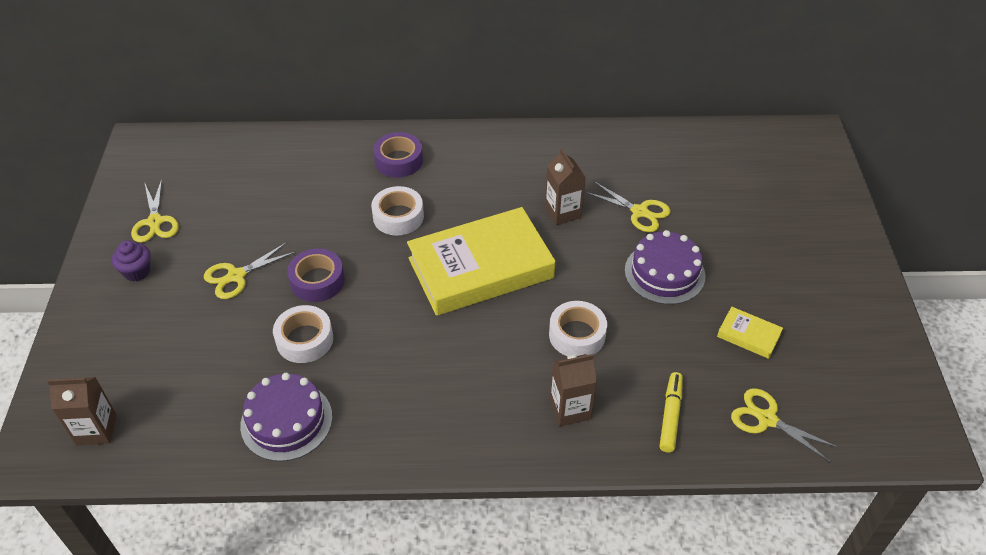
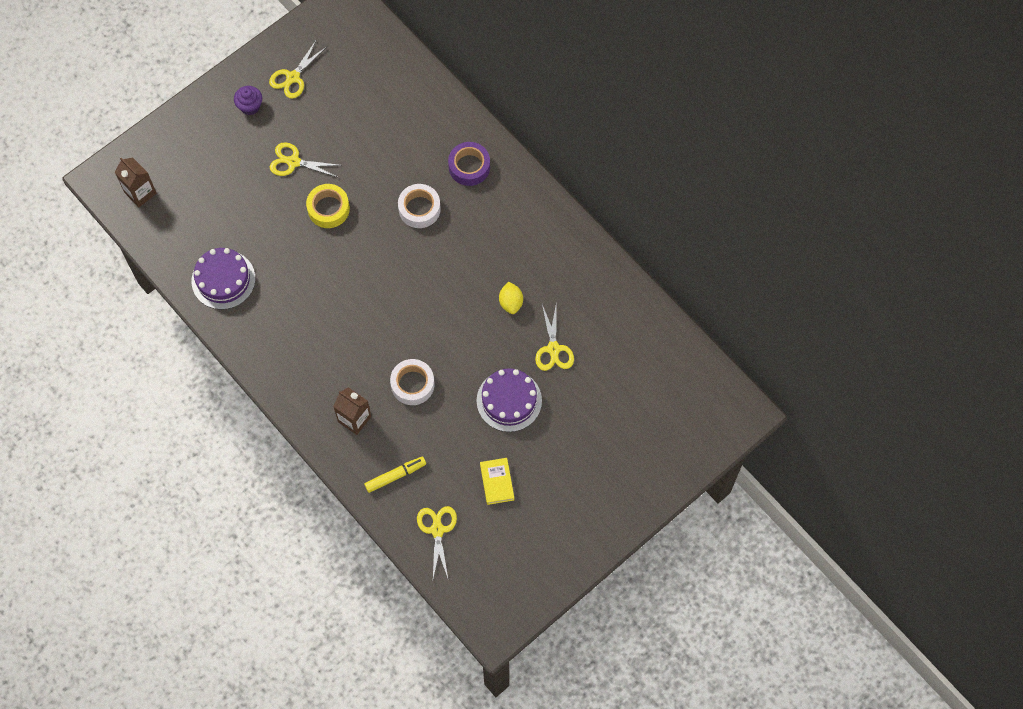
camera: 50 degrees right, 20 degrees up
(304, 339) = (282, 240): white tape -> none
(317, 281) = (328, 209): purple tape -> yellow tape
(480, 268) = (418, 291): yellow book -> none
(563, 212) = (511, 302): brown carton -> yellow lemon

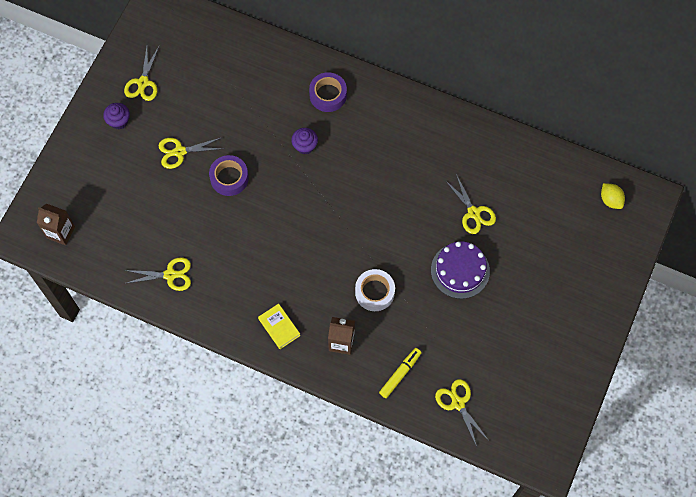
camera: 25 degrees left, 0 degrees up
(223, 279) = (170, 275): purple cake -> yellow scissors
(328, 209) = (229, 178): yellow tape -> purple tape
(419, 209) = (305, 146): white tape -> purple cupcake
(497, 482) = (485, 341): yellow book -> yellow book (279, 327)
(511, 302) = (419, 190): yellow lemon -> yellow lemon (610, 200)

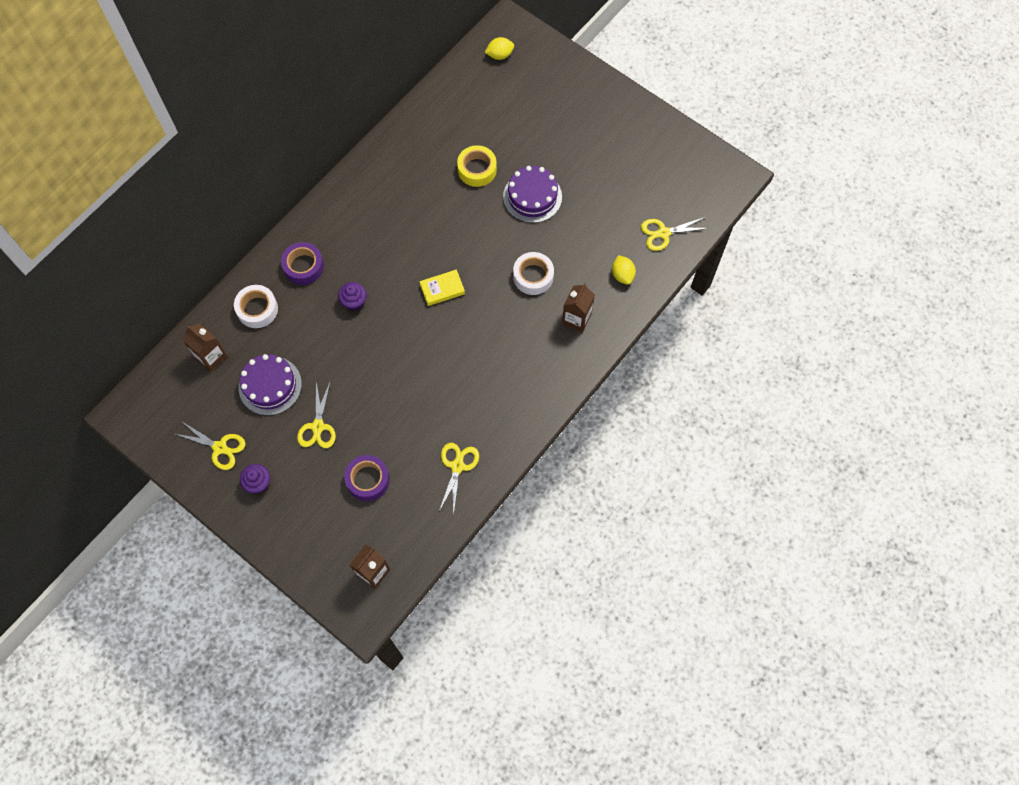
camera: 75 degrees left, 0 degrees up
(208, 103) = (270, 385): none -> purple cake
(222, 50) = (211, 357): none -> brown carton
(229, 178) = (365, 383): purple tape -> purple tape (368, 480)
(276, 71) = (257, 309): none -> white tape
(279, 327) = (545, 372): yellow book -> yellow book (442, 289)
(400, 374) = (622, 275): yellow marker -> yellow lemon
(473, 213) = (477, 169): yellow scissors -> yellow tape

